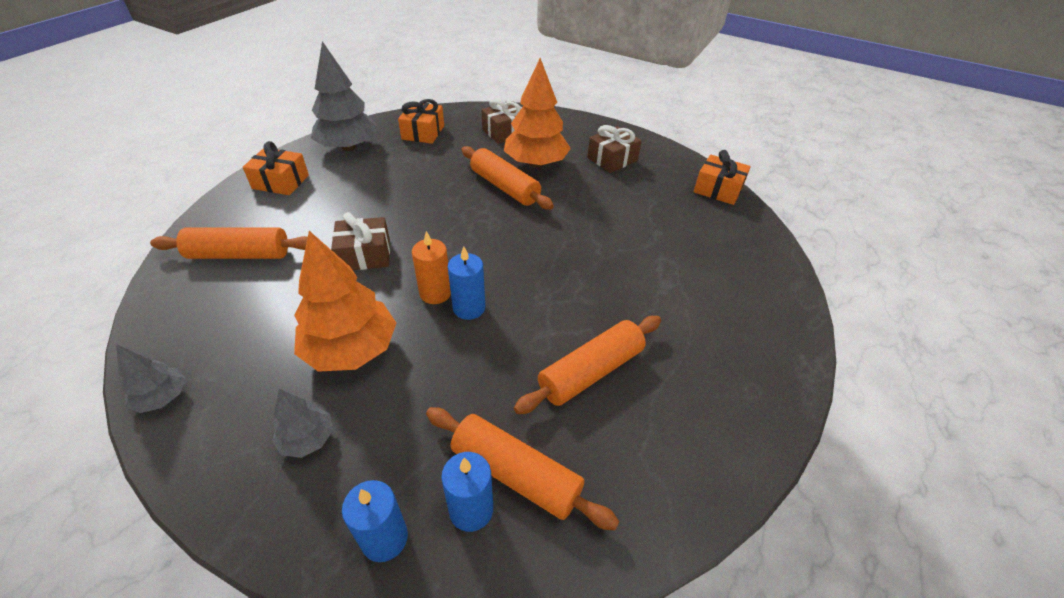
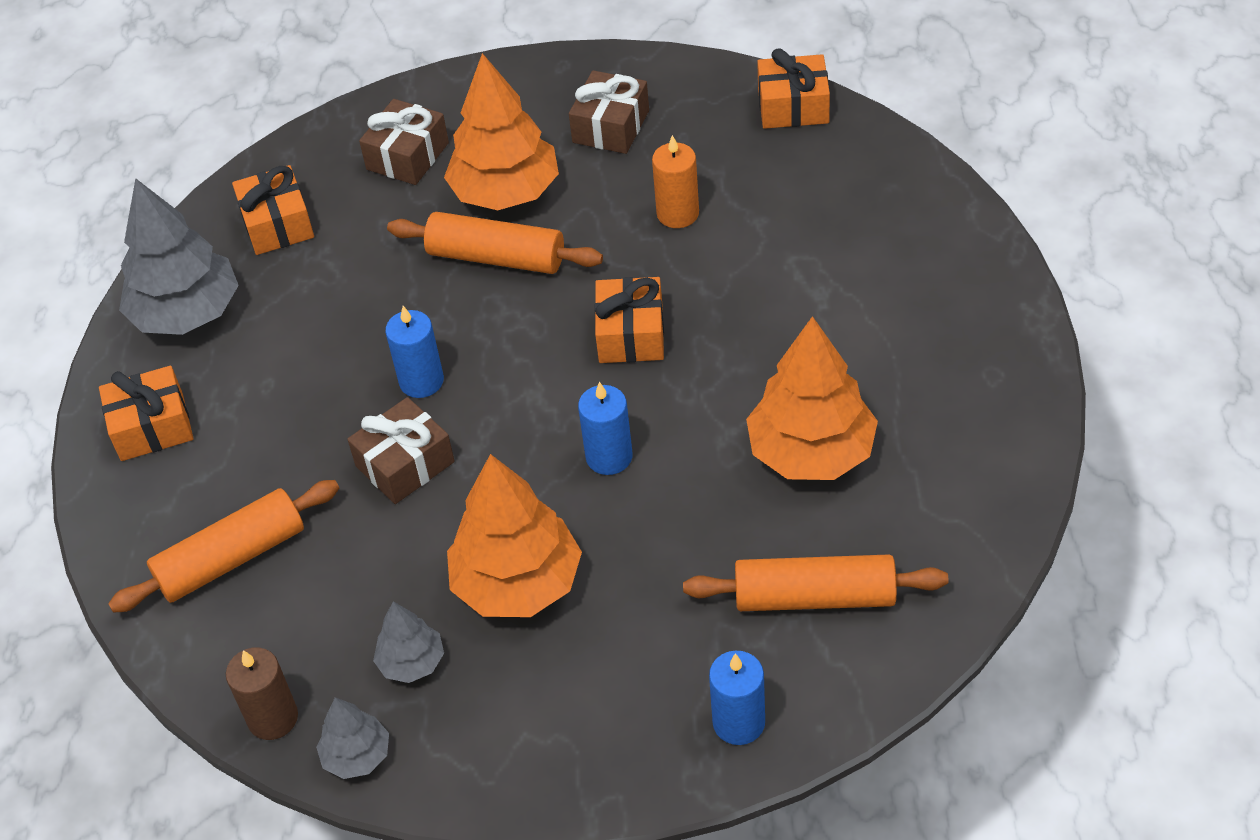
camera: 25 degrees left, 5 degrees up
(155, 346) = (273, 718): none -> brown candle
(307, 439) = (570, 694): grey tree -> grey tree (412, 662)
(435, 293) = (550, 462): orange candle -> orange candle (677, 213)
(471, 510) = (798, 652): blue candle -> blue candle (421, 381)
(539, 252) = (630, 334): none -> orange gift
(591, 372) = (811, 452): orange rolling pin -> orange tree

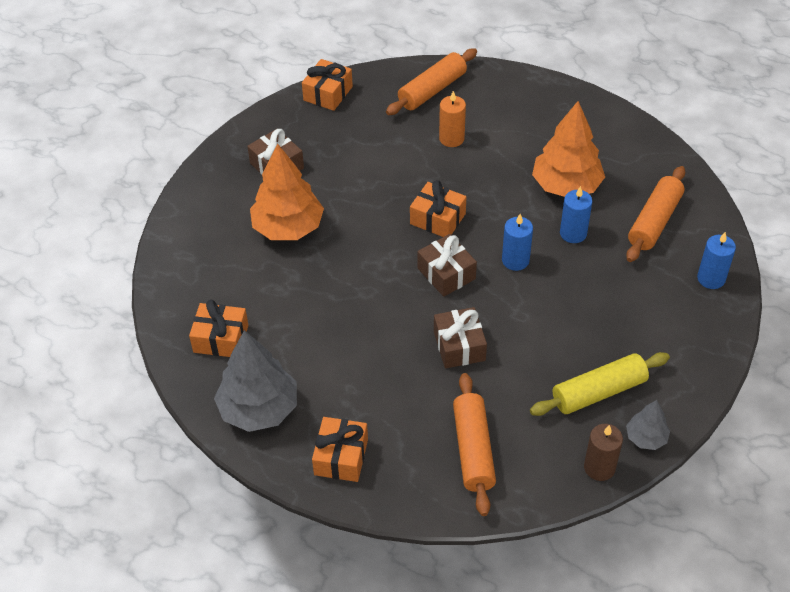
camera: 65 degrees left, 0 degrees up
(407, 156) = (218, 258): brown gift -> brown gift (446, 274)
(412, 662) = (599, 392): grey tree -> yellow rolling pin
(421, 381) = (403, 317): blue candle -> blue candle (573, 233)
(496, 257) = (335, 250): orange rolling pin -> orange rolling pin (432, 90)
(517, 583) = (574, 329): orange tree -> none
(677, 213) = (366, 167): orange candle -> orange candle (451, 138)

